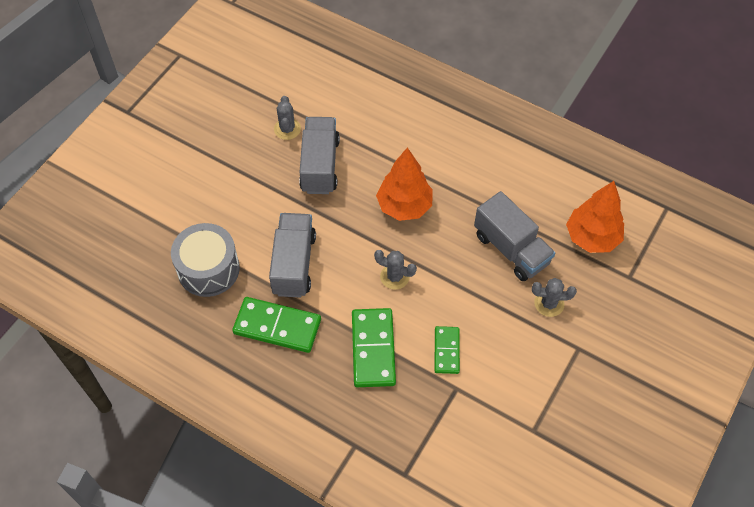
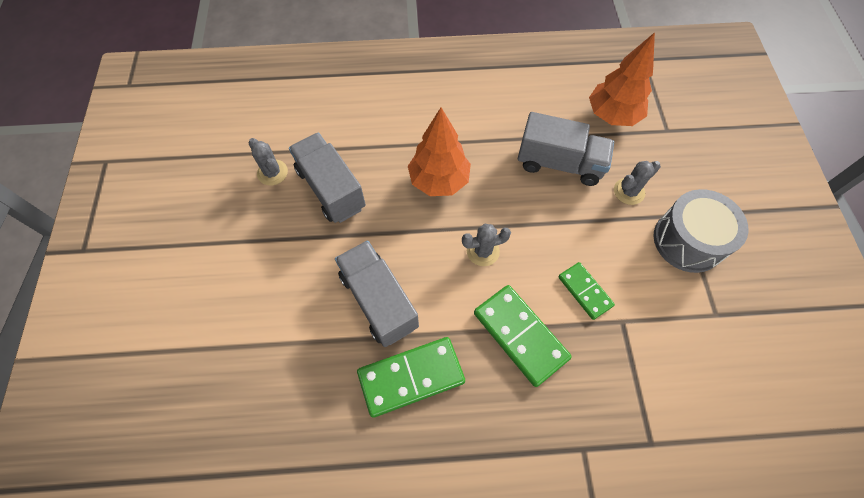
camera: 35 degrees left, 5 degrees up
(208, 269) = (293, 364): grey drum -> grey drum (688, 241)

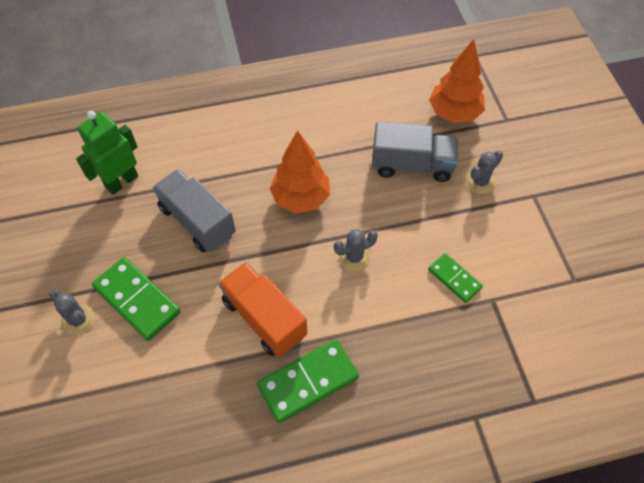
camera: 10 degrees left, 5 degrees down
(265, 138) = (121, 181): none -> green robot
(272, 172) = (136, 214): grey cactus -> grey cactus (78, 319)
(379, 301) = (264, 318): grey truck -> orange truck
(520, 335) = (402, 327): green domino -> green domino (137, 300)
(688, 241) = (540, 218): grey drum -> none

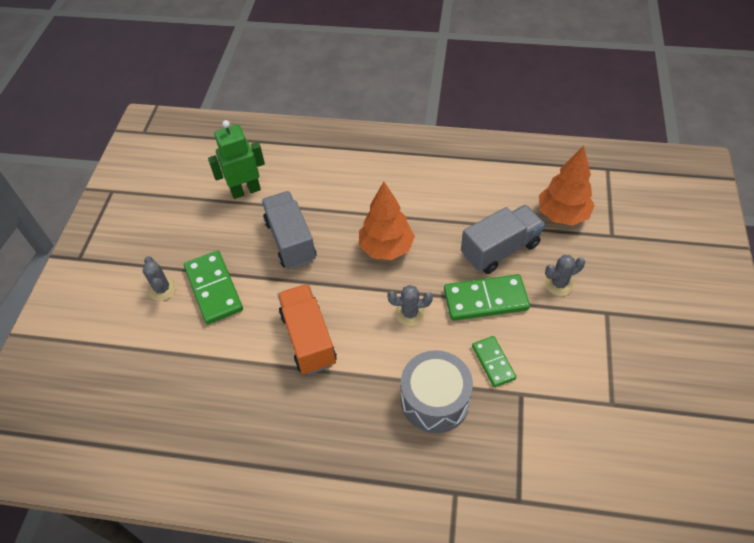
camera: 25 degrees right, 5 degrees down
(308, 381) = (320, 405): green domino -> green domino (485, 299)
(412, 165) = (500, 249): grey truck -> grey truck turned 60 degrees counterclockwise
(417, 335) = (435, 400): none -> grey drum

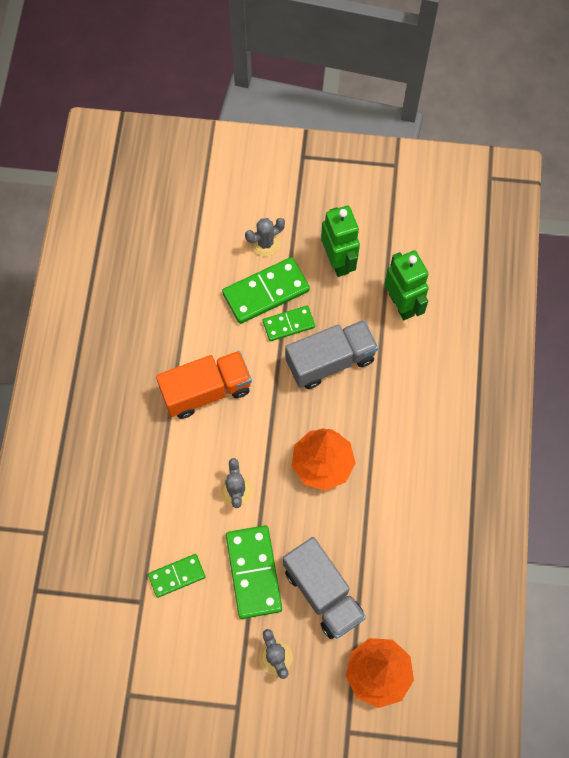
camera: 85 degrees right, 15 degrees up
(195, 233) = (338, 261): none -> green robot
(250, 271) = (288, 324): none -> green domino
(435, 400) = (136, 516): grey drum -> none

